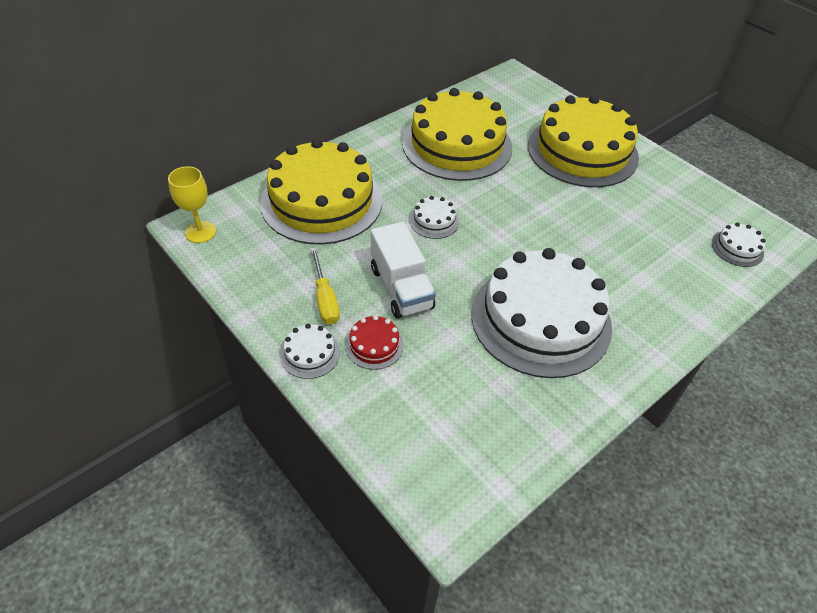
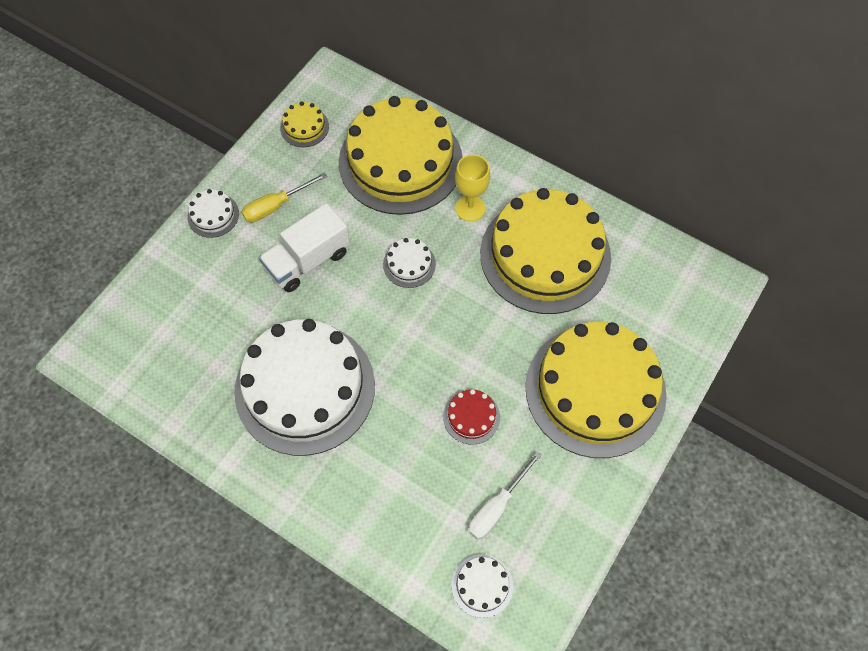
camera: 75 degrees right, 15 degrees up
(200, 232) = (324, 87): yellow goblet -> yellow goblet (470, 208)
(240, 257) = (304, 127): none -> yellow cake
(374, 345) = (235, 258): red cake -> red cake (471, 417)
(672, 224) = (497, 506): none -> white screwdriver

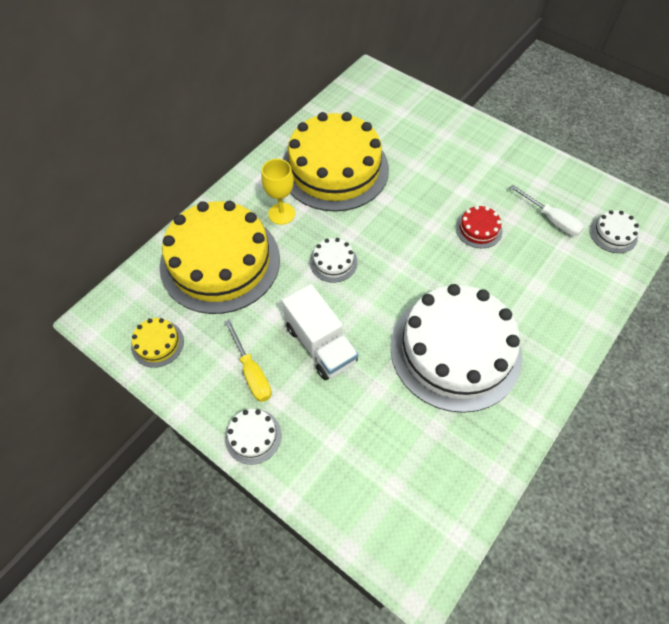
camera: 85 degrees left, 5 degrees down
(595, 390) = (454, 153): yellow cake -> none

